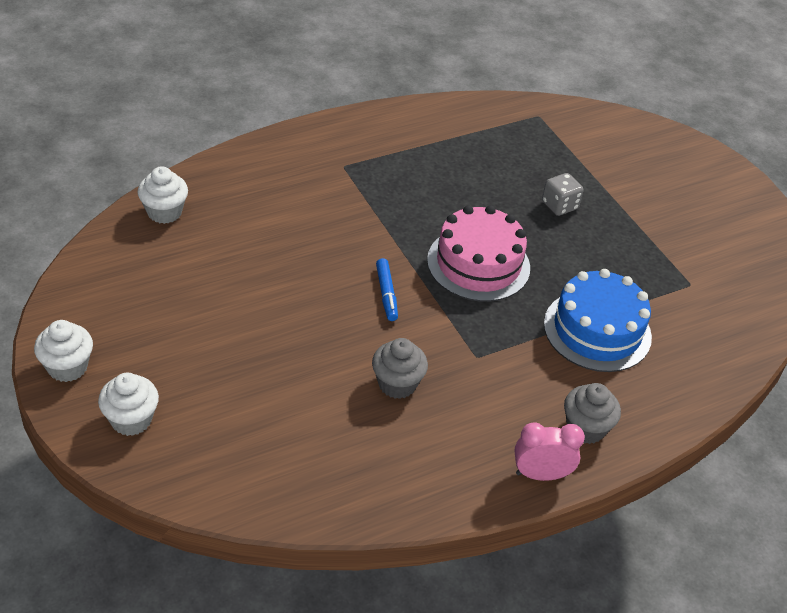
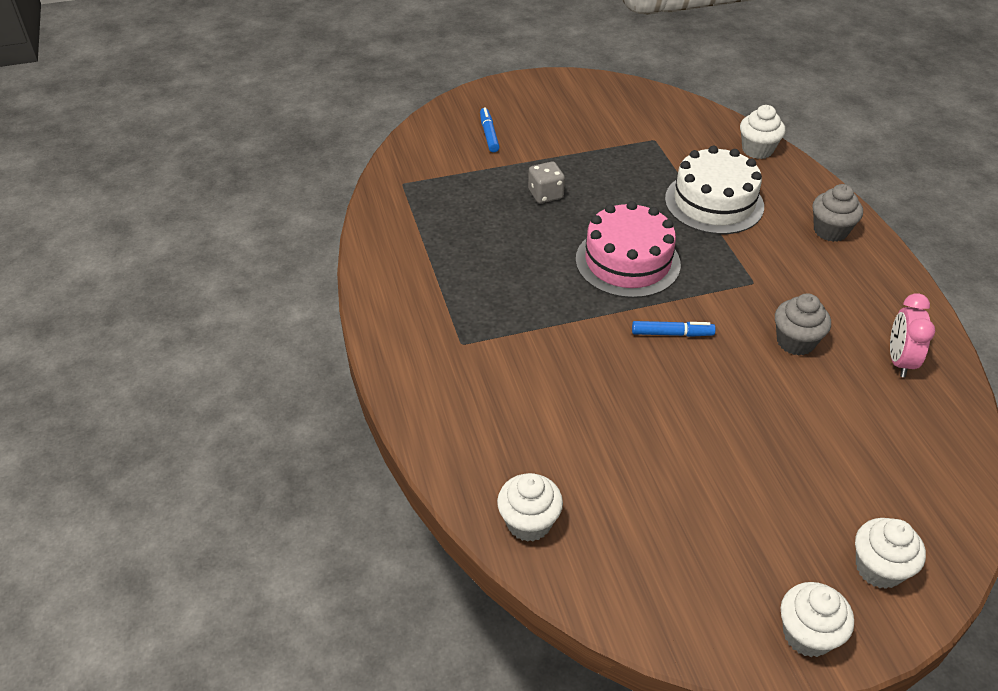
camera: 75 degrees left, 0 degrees up
(540, 474) = (886, 266): pink clock -> pink clock (899, 361)
(597, 330) = (714, 202): blue cake -> white cake
(639, 163) = (489, 134): none -> blue marker
(713, 372) = (757, 150): none -> white cupcake

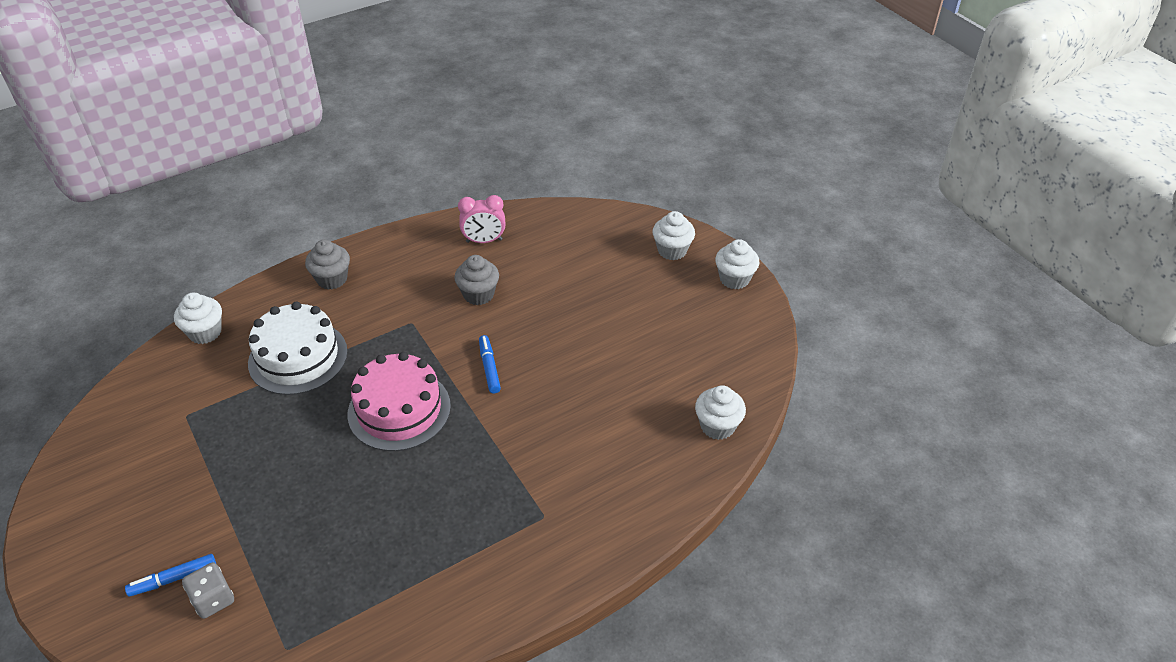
camera: 105 degrees left, 0 degrees up
(545, 194) = (297, 495): grey dice -> grey dice (213, 599)

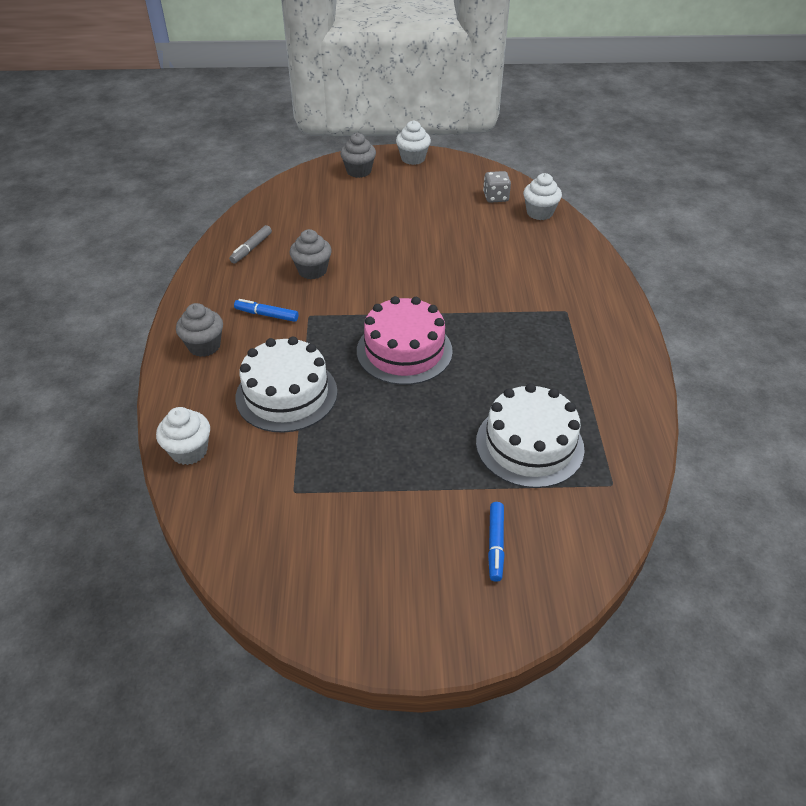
camera: 60 degrees left, 0 degrees up
(213, 599) = (535, 520): grey dice -> grey dice (495, 197)
(312, 559) = (529, 445): none -> white cake
(484, 241) = (251, 248): pink clock -> grey marker
(489, 368) = (400, 290): blue marker -> blue marker (267, 315)
(672, 250) = (359, 171): white cupcake -> grey cupcake

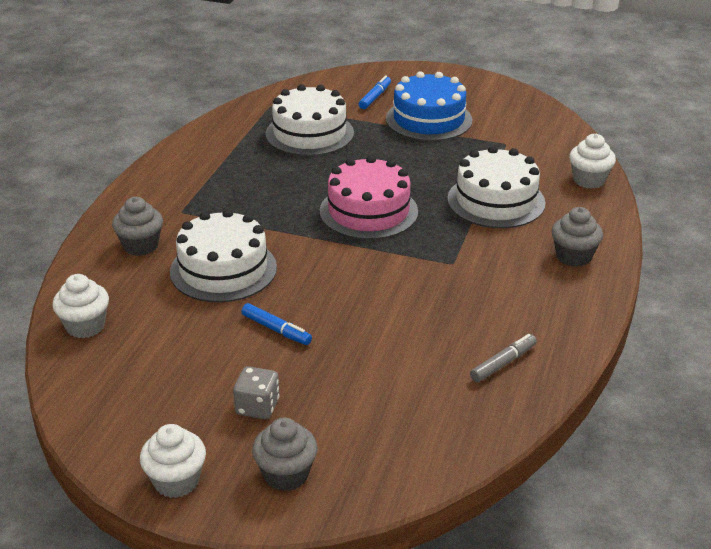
camera: 160 degrees left, 10 degrees down
(267, 315) = (500, 273): blue marker -> blue marker (276, 329)
(312, 270) = (430, 313): grey cupcake -> grey cupcake (141, 246)
(403, 513) = (429, 119): none -> blue cake
(485, 269) = (223, 269): none -> white cake
(495, 197) = (117, 365): grey dice -> grey dice (257, 407)

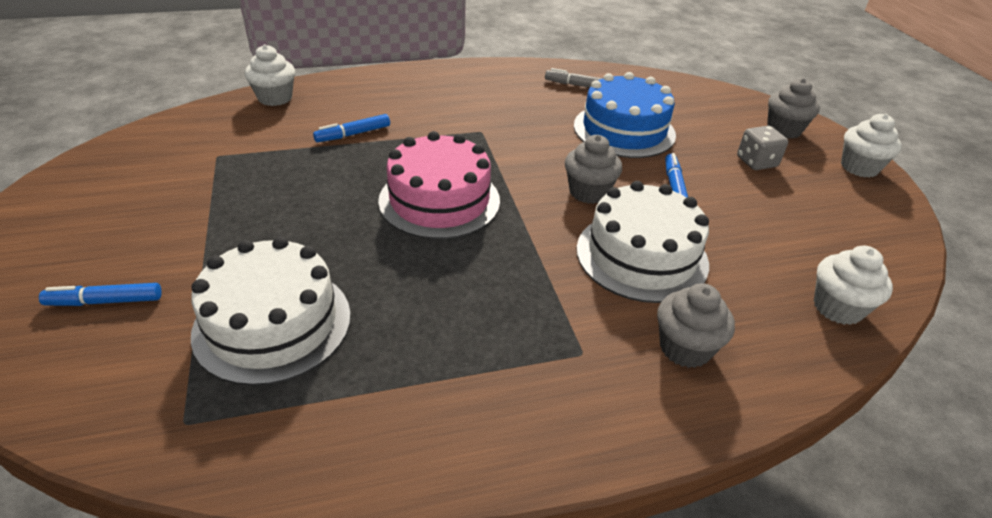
camera: 125 degrees left, 5 degrees up
(429, 119) = (172, 226): blue cake -> blue cake (624, 130)
(496, 201) = (353, 134): white cake -> blue marker
(573, 256) = (415, 84): grey cupcake -> grey cupcake (588, 192)

